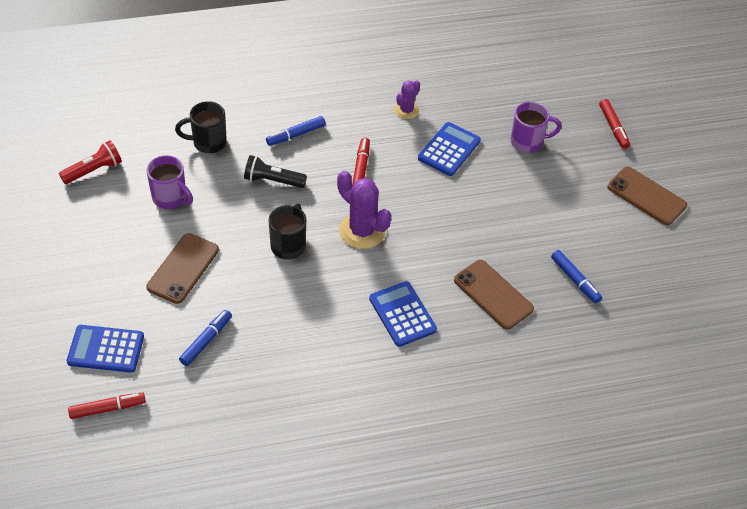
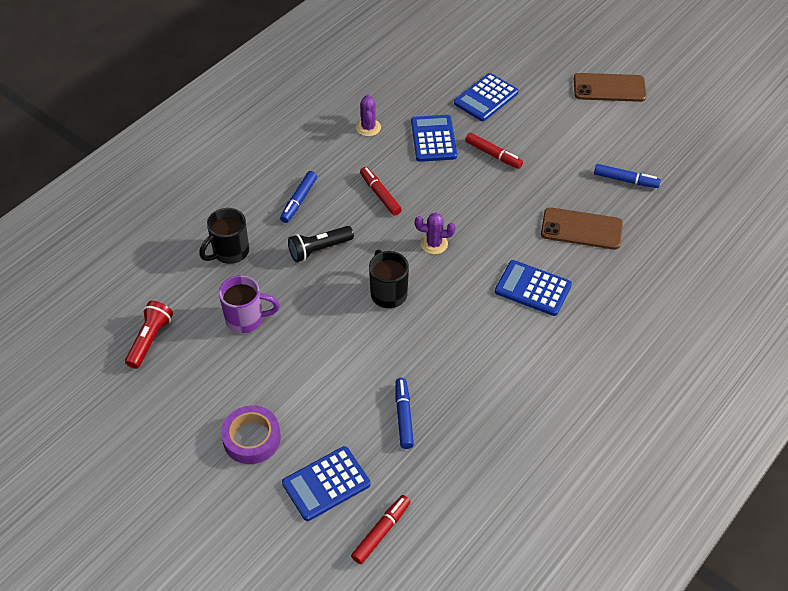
camera: 35 degrees left, 0 degrees up
(90, 283) = (251, 438): none -> purple tape
(183, 268) = (320, 370): brown phone -> none
(362, 231) = (434, 244): purple cactus -> purple cactus, size x0.57
(528, 142) = (486, 98): purple mug -> blue calculator
(613, 127) = (534, 51): red marker -> red marker (493, 155)

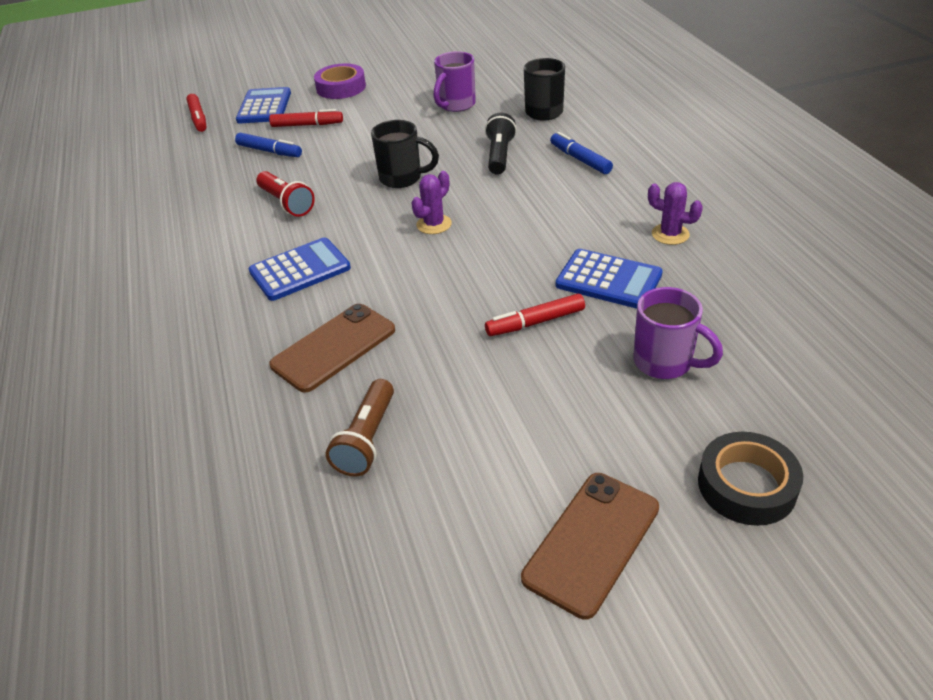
camera: 125 degrees right, 10 degrees down
(150, 340) = (482, 66): red flashlight -> red flashlight (286, 203)
(380, 194) = (543, 211): red marker -> red marker (307, 125)
(486, 98) = (665, 363): blue calculator -> purple mug
(541, 55) = (746, 485): none -> black tape
(625, 180) = (367, 439): blue marker -> brown flashlight

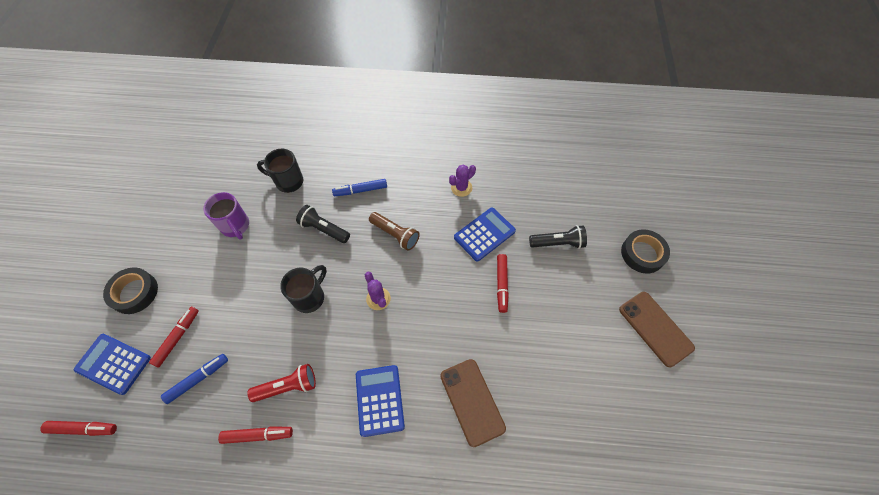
camera: 70 degrees left, 20 degrees up
(225, 205) = (258, 435): none -> red marker
(341, 87) = (134, 293): purple tape -> black tape
(367, 439) = (557, 407): brown flashlight -> brown flashlight (395, 235)
(665, 363) = (558, 243): purple mug -> black flashlight

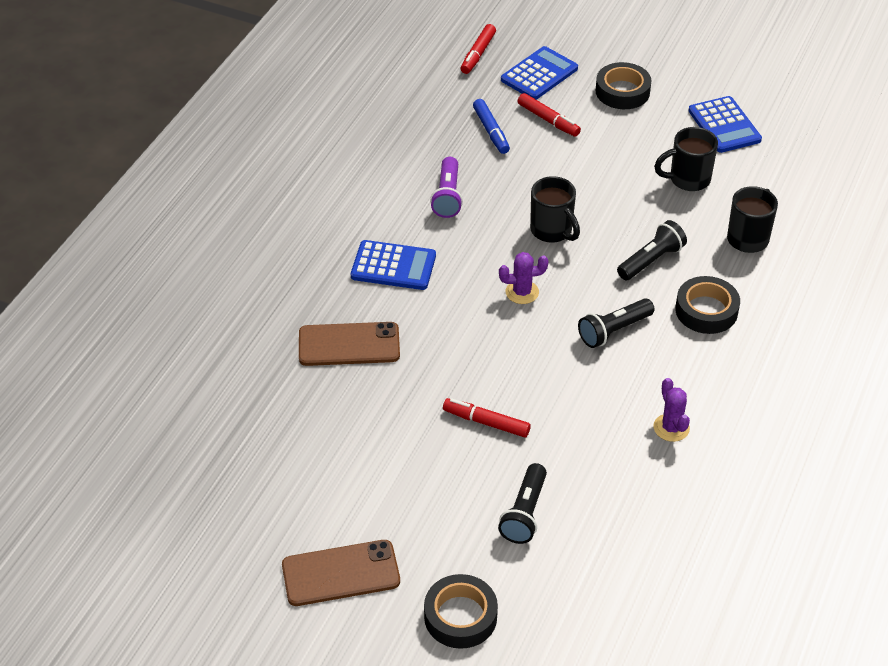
camera: 110 degrees right, 15 degrees down
(235, 226) = (688, 179): purple mug -> black mug
(258, 435) = (406, 168): red marker -> none
(288, 386) = (447, 196): red flashlight -> purple flashlight
(360, 190) = (706, 310): blue marker -> black tape
(395, 235) = (613, 331): brown flashlight -> black flashlight
(484, 234) = (575, 429): blue calculator -> blue calculator (724, 125)

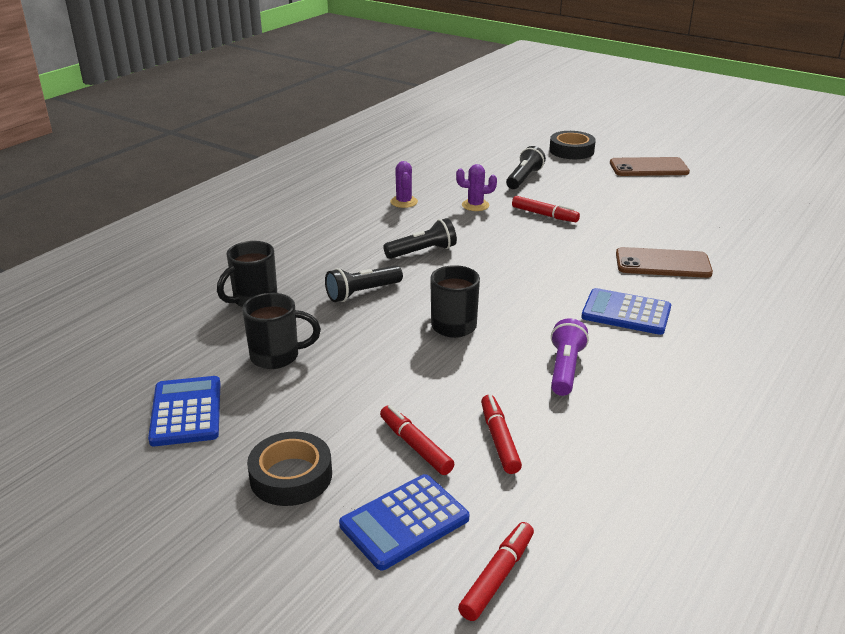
camera: 170 degrees left, 15 degrees down
(491, 131) = (499, 440): blue marker -> red marker
(522, 292) = (497, 282): purple cactus -> purple cactus (475, 205)
(706, 310) = (333, 256): black tape -> none

